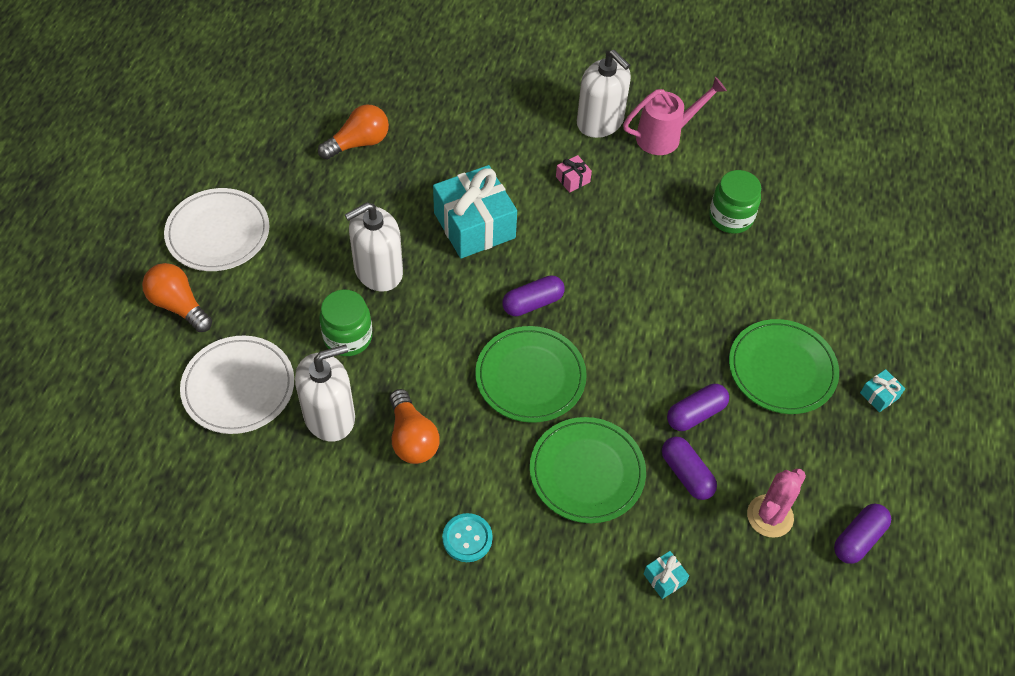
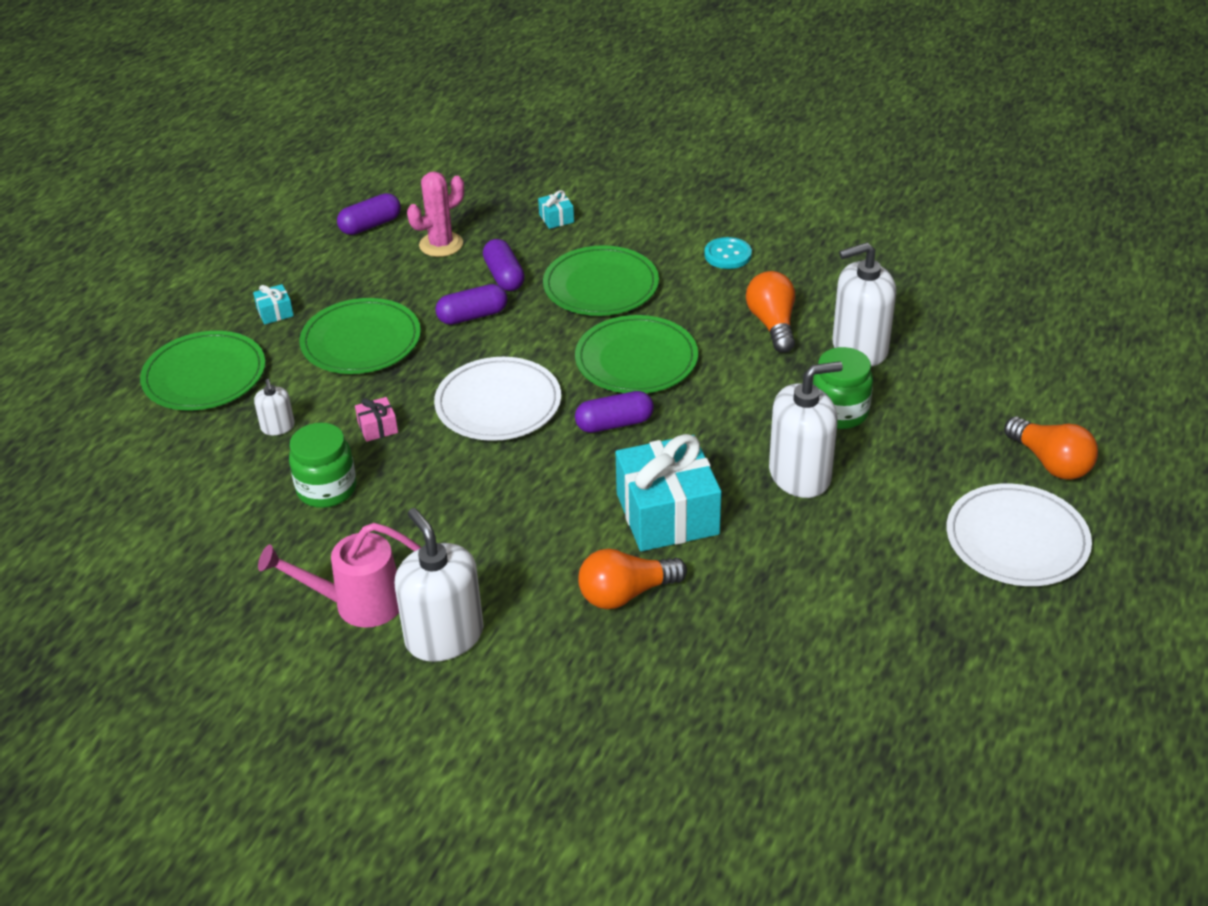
camera: 165 degrees left, 15 degrees down
(238, 387) = (963, 380): white plate -> white plate (498, 403)
(358, 143) = (821, 643): orange light bulb -> orange light bulb (626, 594)
(572, 179) = (516, 558): pink gift -> pink gift (378, 427)
(799, 268) = (278, 427): none -> white soap dispenser
(892, 313) = (204, 375): none -> green plate

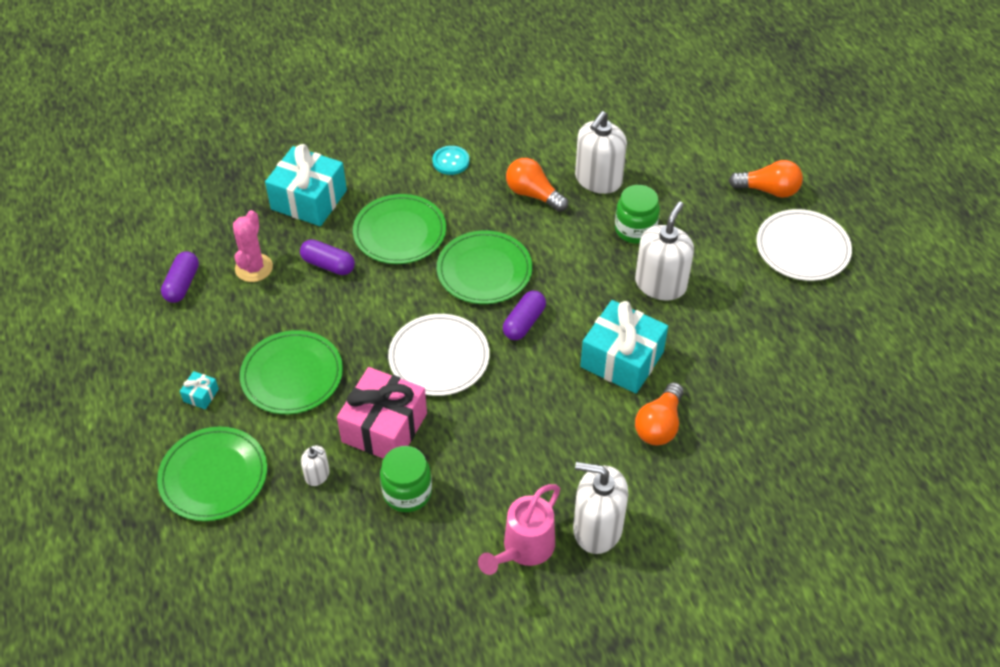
camera: 45 degrees left, 10 degrees up
(378, 427) = (384, 427): pink gift -> pink gift, size x2.42
(472, 316) = (344, 307): purple capsule -> none
(556, 218) = (309, 200): turquoise gift -> turquoise gift, size x2.42

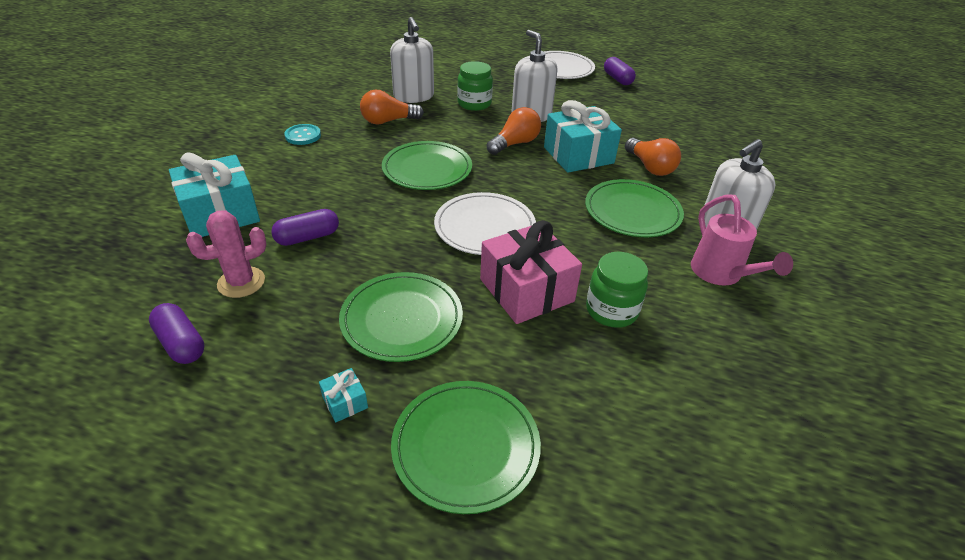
camera: 55 degrees left, 10 degrees down
(254, 268) = (241, 282): pink cactus -> pink cactus turned 75 degrees counterclockwise
(317, 475) = (540, 360): white soap dispenser -> none
(400, 232) = (332, 187): green plate -> green plate (632, 212)
(524, 322) = (498, 176): purple capsule -> purple capsule (617, 79)
(768, 190) = (504, 58): orange light bulb -> orange light bulb (515, 143)

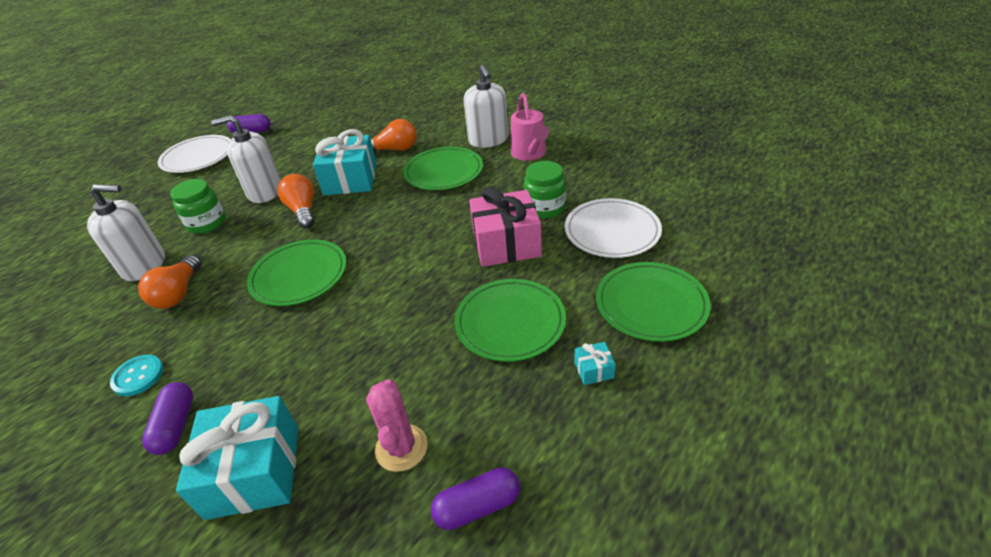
camera: 65 degrees left, 0 degrees up
(307, 237) = (355, 383): purple capsule -> purple capsule (176, 425)
(485, 227) = (415, 252): white plate -> white plate (612, 231)
(720, 274) = (529, 154): pink watering can -> pink watering can turned 75 degrees clockwise

